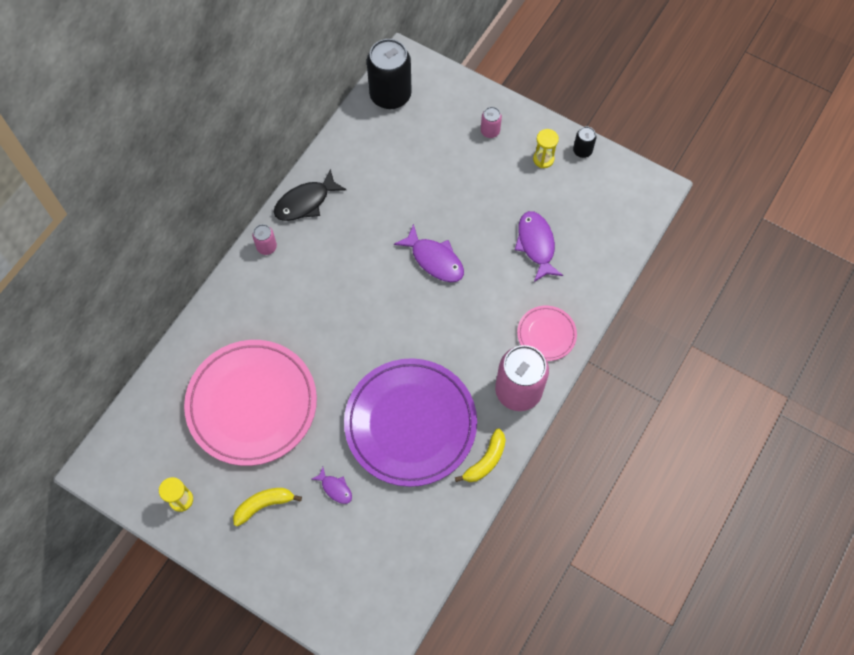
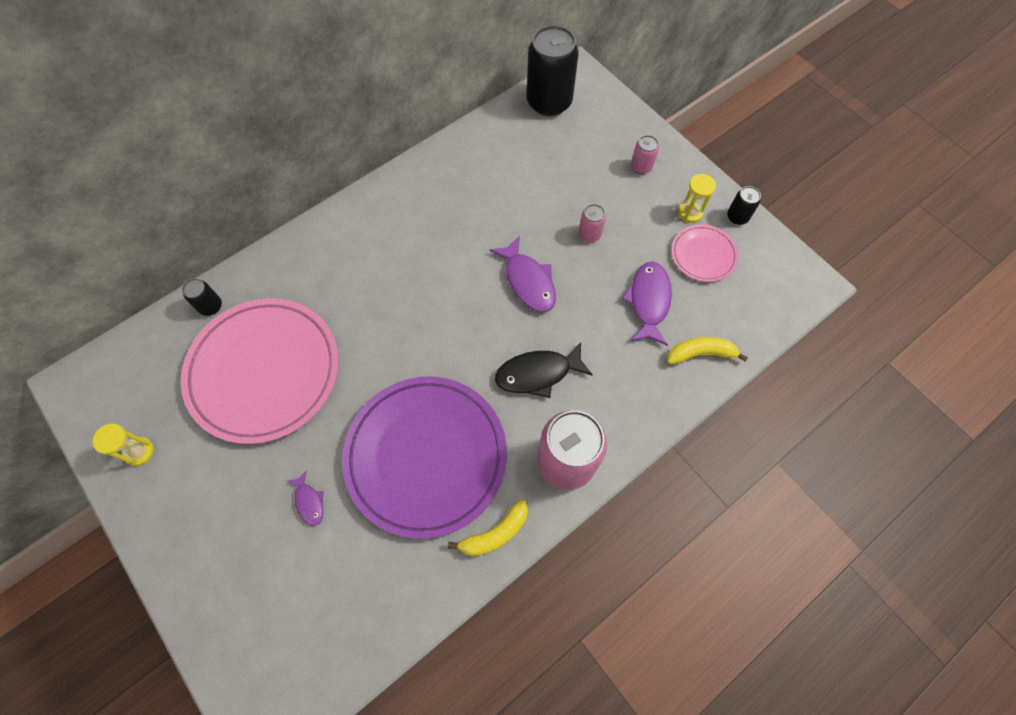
camera: 20 degrees right, 0 degrees up
(180, 367) = (211, 306): none -> black can
(264, 505) = (222, 491): yellow banana -> yellow banana (700, 353)
(266, 247) = (357, 212): pink can -> pink can (589, 234)
(305, 202) = (417, 180): black fish -> black fish (538, 373)
(546, 334) = (624, 406): pink plate -> pink plate (703, 255)

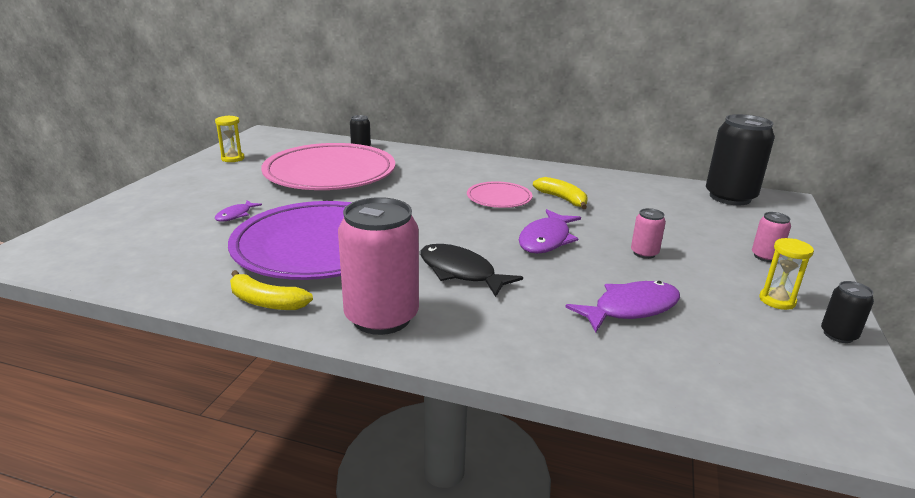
camera: 55 degrees right, 40 degrees down
(700, 353) = (624, 367): yellow banana -> yellow banana (562, 199)
(703, 255) = (746, 326): pink plate -> pink plate (499, 198)

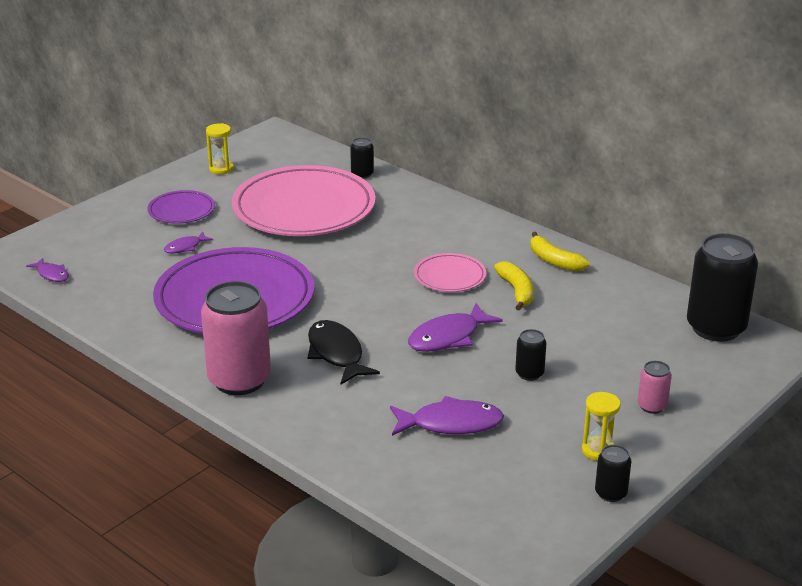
camera: 25 degrees right, 5 degrees up
(91, 261) = (52, 274): none -> purple fish
(213, 190) = (181, 210): none -> purple plate
(266, 302) = (162, 345): yellow banana -> yellow banana (554, 261)
(644, 253) = (529, 374): pink can -> black can

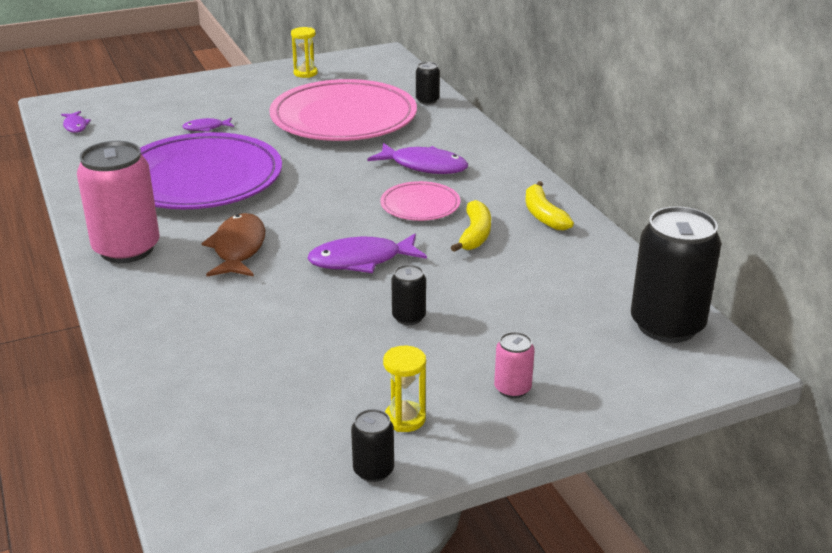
camera: 25 degrees right, 0 degrees up
(181, 210) = (235, 99): purple plate -> none
(336, 354) = (238, 248): black fish -> brown fish
(451, 424) = (278, 344): purple fish -> purple fish (424, 166)

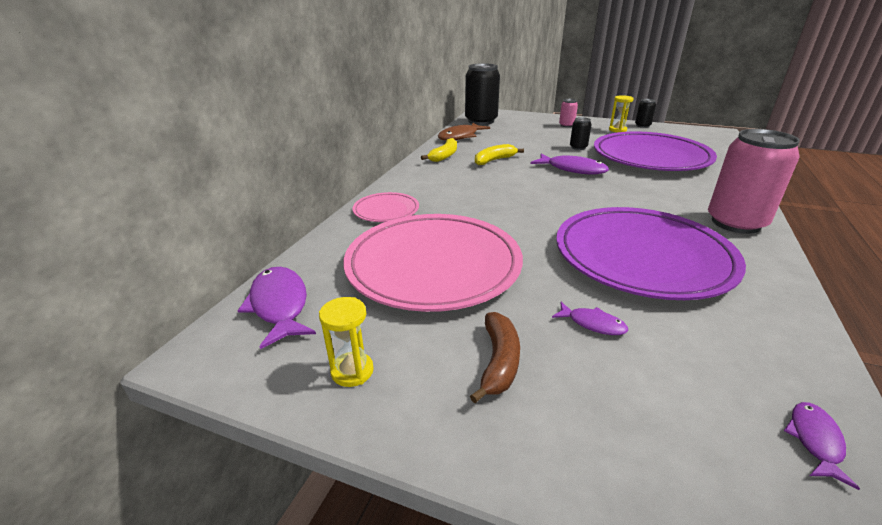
camera: 135 degrees left, 0 degrees up
(238, 248) = (645, 197): brown fish -> brown fish (460, 137)
(241, 98) = (499, 362): none -> brown banana
(281, 341) = (650, 157): none -> purple plate
(420, 205) = (497, 180): pink plate -> pink plate (386, 210)
(424, 166) = (451, 199): purple fish -> purple fish (279, 305)
(427, 101) = (332, 249): black can -> none

